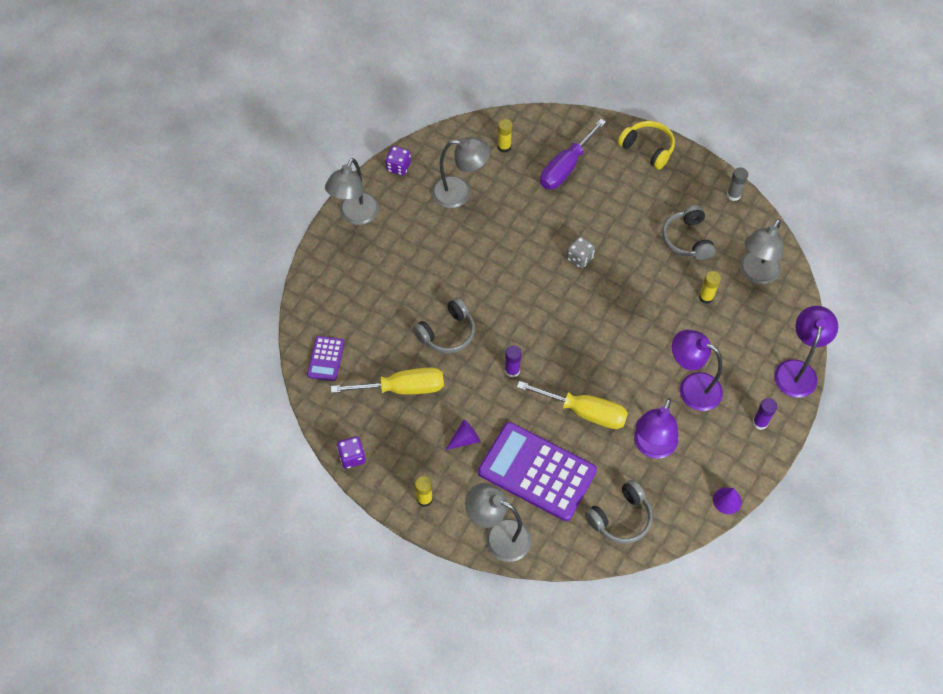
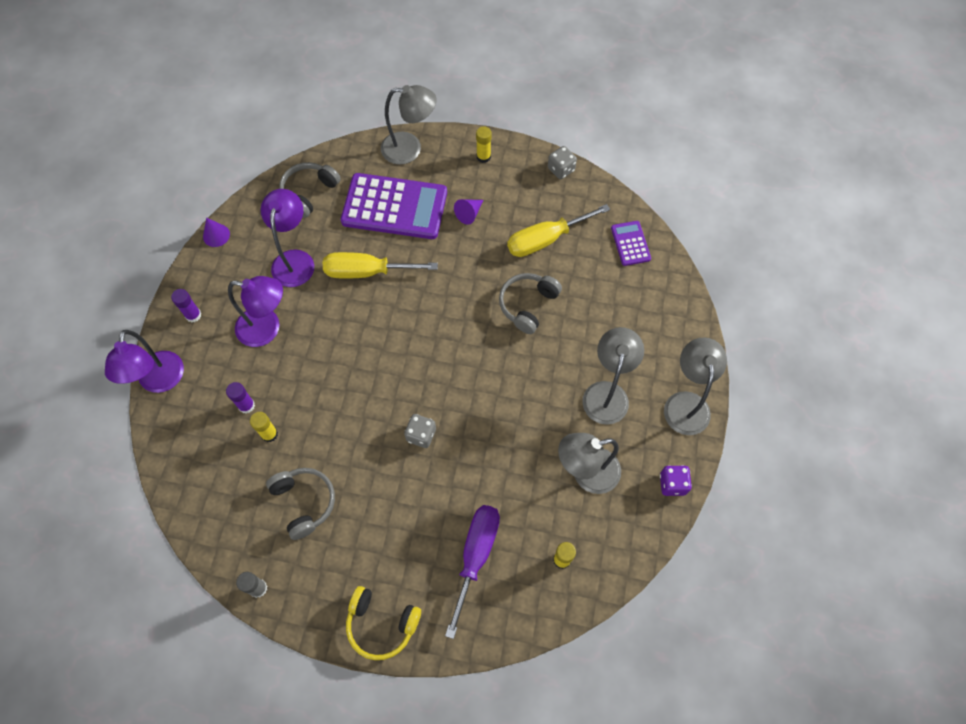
camera: 160 degrees right, 5 degrees up
(352, 457) = (561, 169): purple dice -> grey dice
(512, 371) = (449, 288): purple glue stick -> purple glue stick (246, 405)
(755, 274) = (217, 483): grey lamp -> grey lamp (607, 393)

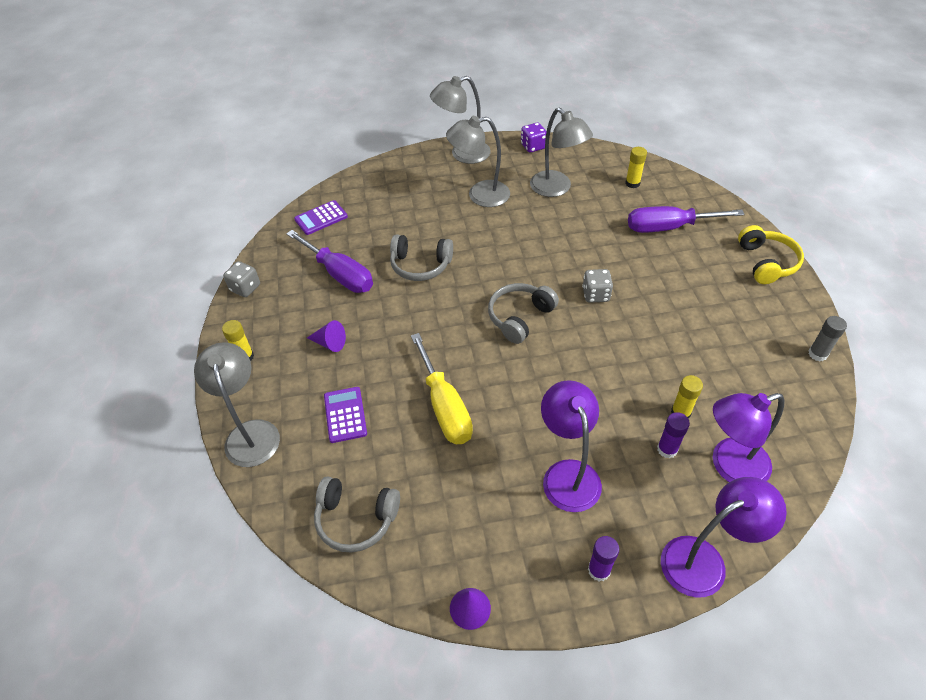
camera: 110 degrees left, 15 degrees down
(294, 260) = (463, 488): purple lamp -> purple lamp (729, 466)
(304, 502) = (720, 353): grey headphones -> grey headphones (520, 317)
(394, 207) = (345, 415): purple calculator -> purple calculator, size x0.47
(545, 239) = (339, 274): yellow screwdriver -> purple screwdriver

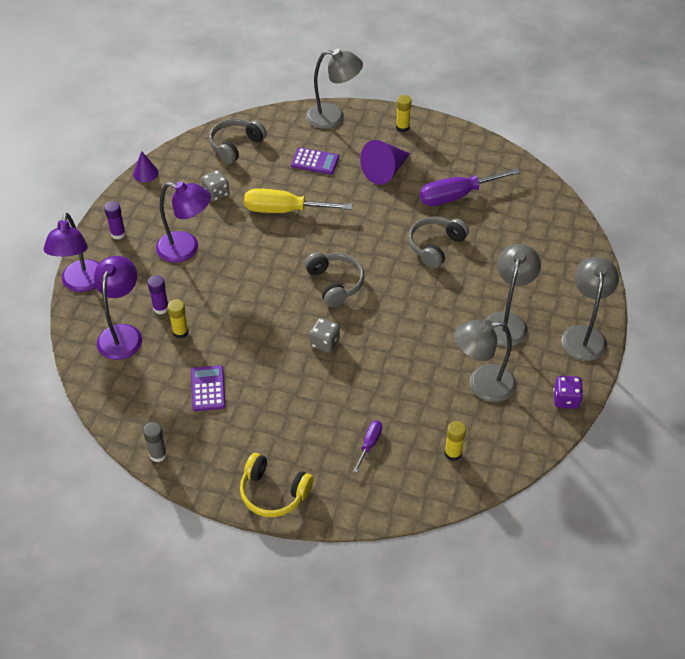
camera: 115 degrees right, 0 degrees up
(245, 288) = (475, 142): grey dice -> grey dice (216, 194)
(321, 218) = (538, 204): purple calculator -> purple calculator (208, 388)
(330, 343) = (385, 171): purple cone -> purple cone, size x1.75
(668, 227) = (369, 444): purple screwdriver -> purple screwdriver, size x0.49

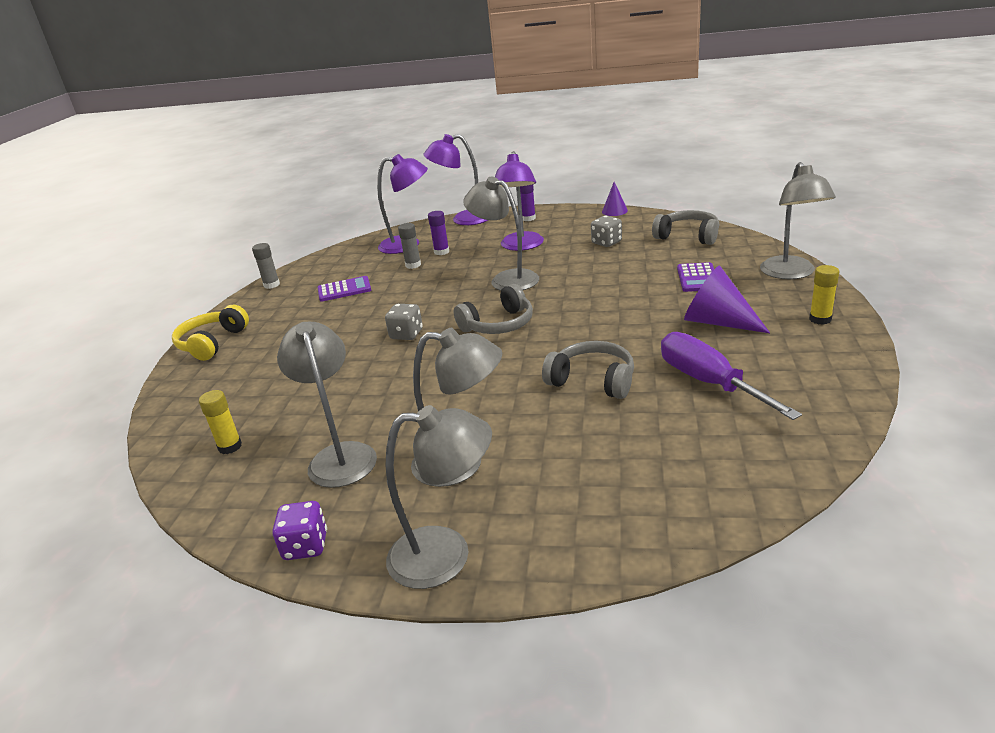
camera: 85 degrees right, 20 degrees down
(180, 332) = (413, 265): yellow glue stick -> grey glue stick
(253, 268) = (506, 279): none -> grey lamp
(284, 210) = (602, 277): yellow screwdriver -> none
(369, 444) = (259, 385): purple screwdriver -> none

